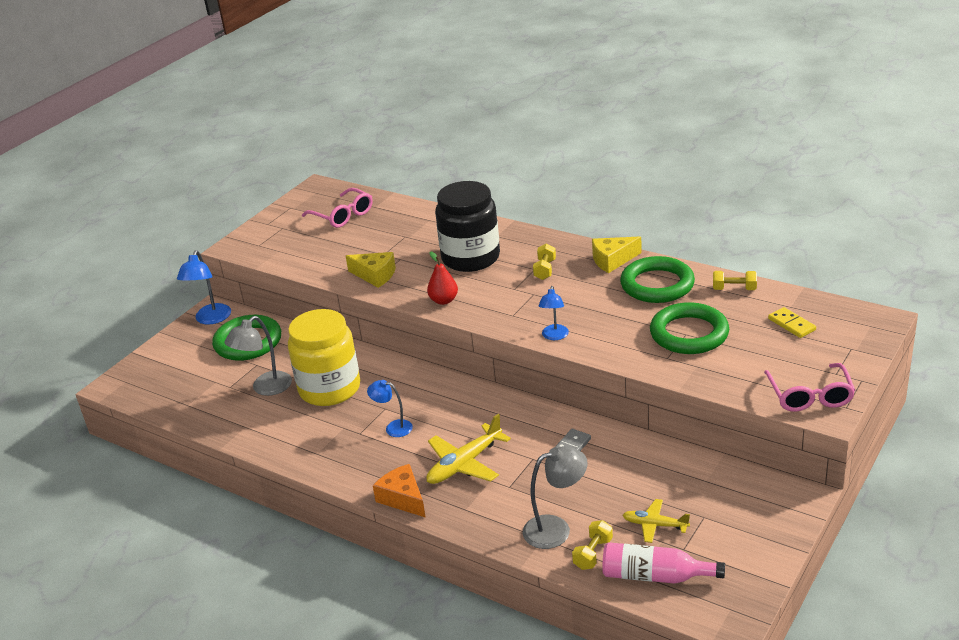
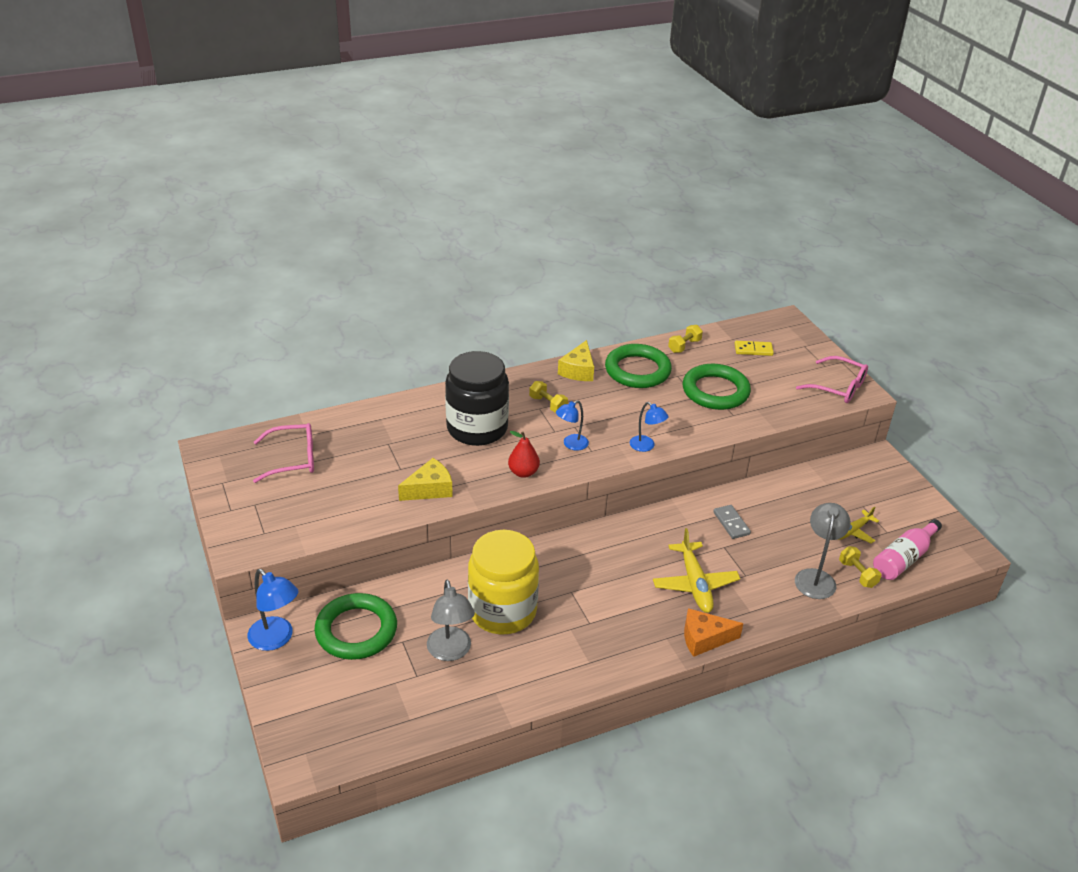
camera: 60 degrees left, 5 degrees up
(393, 427) = (604, 599): blue lamp -> blue lamp (571, 444)

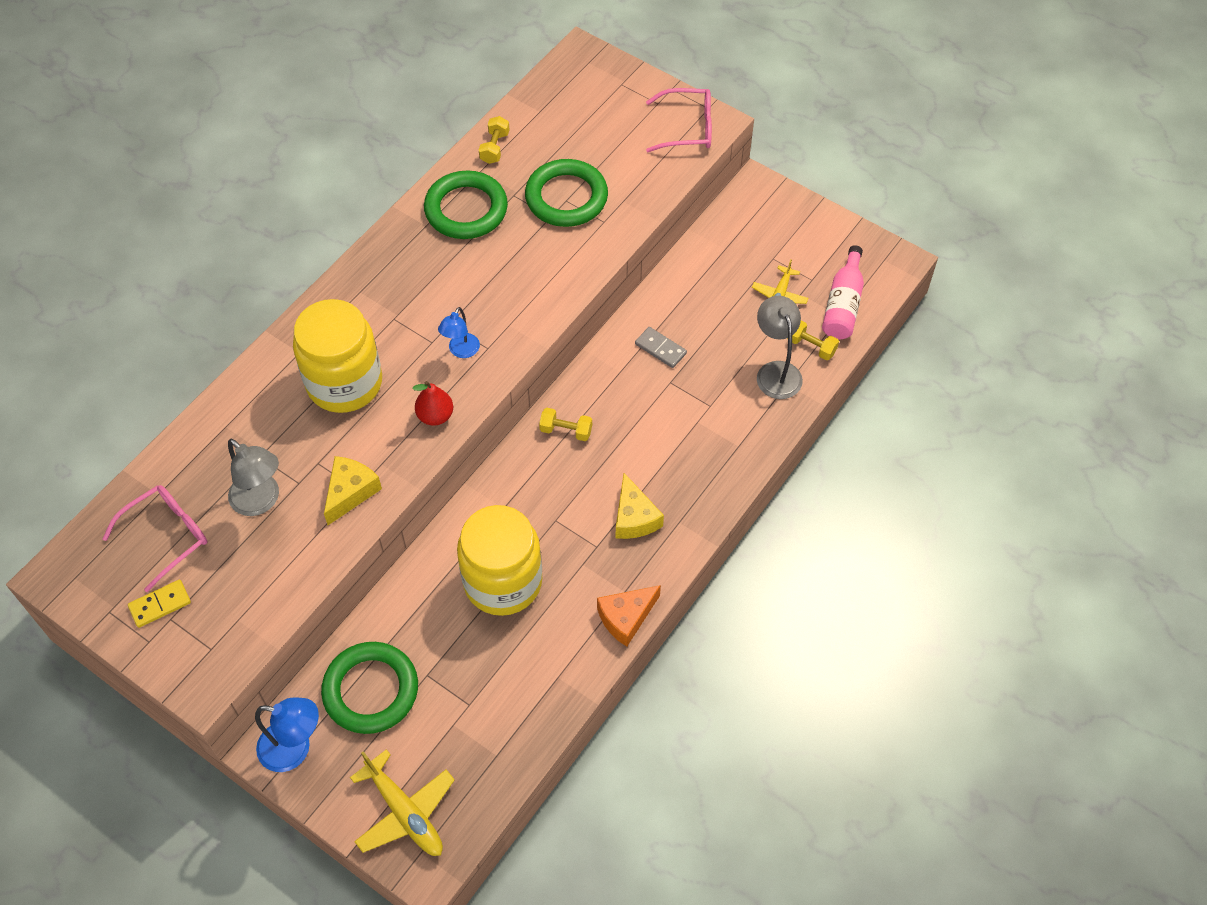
camera: 30 degrees left, 20 degrees up
(451, 652) = (484, 658): grey lamp -> grey lamp (261, 501)
(477, 428) = (344, 383): black jar -> yellow jar
(548, 404) = (399, 308): yellow dumbbell -> yellow dumbbell (566, 431)
(578, 370) = (401, 242): yellow cheese -> yellow cheese (634, 517)
(646, 446) = (541, 312): blue lamp -> none
(695, 584) = (668, 443): yellow plane -> yellow plane (405, 812)
(704, 639) = (714, 502): orange cheese -> orange cheese (626, 618)
(753, 350) = (571, 117): yellow domino -> yellow domino (160, 604)

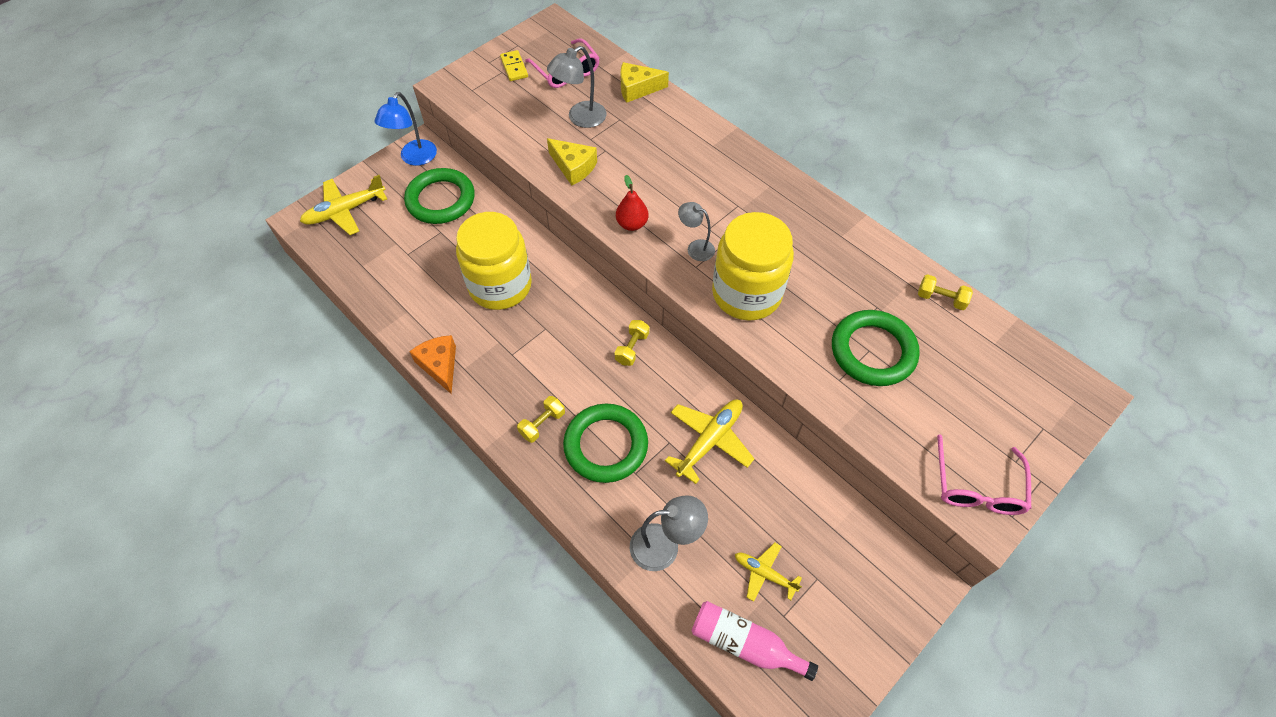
camera: 100 degrees right, 0 degrees up
(344, 383) = (677, 170): yellow jar -> yellow jar (746, 294)
(461, 351) = (695, 248): blue lamp -> grey lamp
(466, 209) = (859, 268): green ring -> green ring (606, 445)
(634, 517) = (531, 387): yellow cheese -> yellow cheese (637, 89)
(660, 349) = (709, 440): grey domino -> yellow plane
(811, 346) = (691, 592): yellow dumbbell -> yellow dumbbell (542, 424)

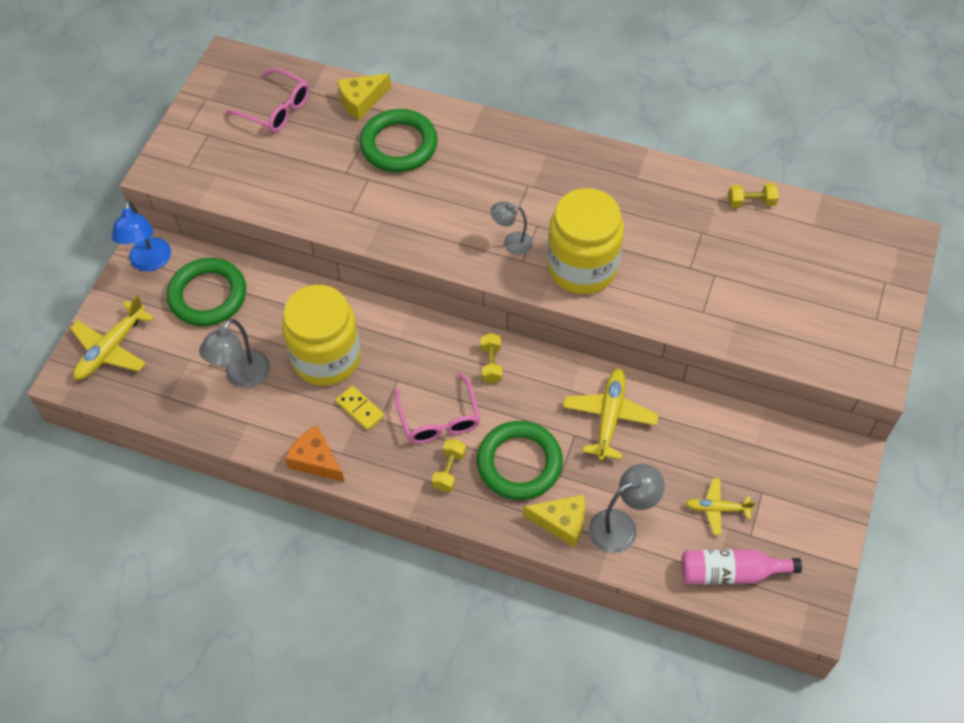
camera: 25 degrees left, 0 degrees up
(514, 67) = (218, 125): yellow domino -> yellow domino (360, 409)
(573, 167) = (347, 208): yellow cheese -> yellow cheese (562, 522)
(580, 118) = (322, 155): grey lamp -> grey lamp (242, 376)
(632, 224) = (439, 243): red pear -> none
(873, 351) = (718, 274): green ring -> green ring (399, 145)
(977, 487) = (856, 354): pink glasses -> pink glasses (439, 419)

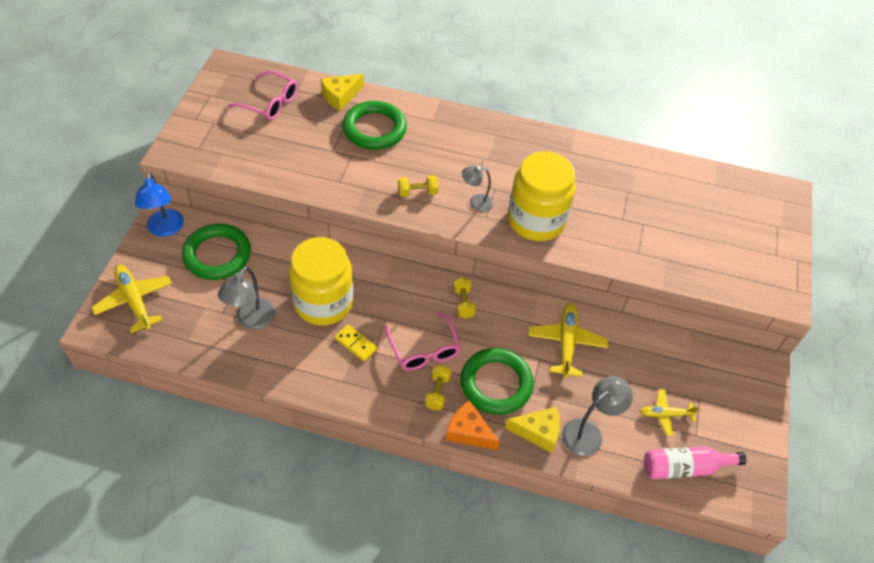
camera: 10 degrees left, 5 degrees down
(111, 349) = (134, 301): yellow plane -> yellow plane turned 120 degrees clockwise
(315, 460) = (321, 388): orange cheese -> orange cheese (468, 432)
(751, 202) = (663, 168): yellow dumbbell -> yellow dumbbell (417, 192)

